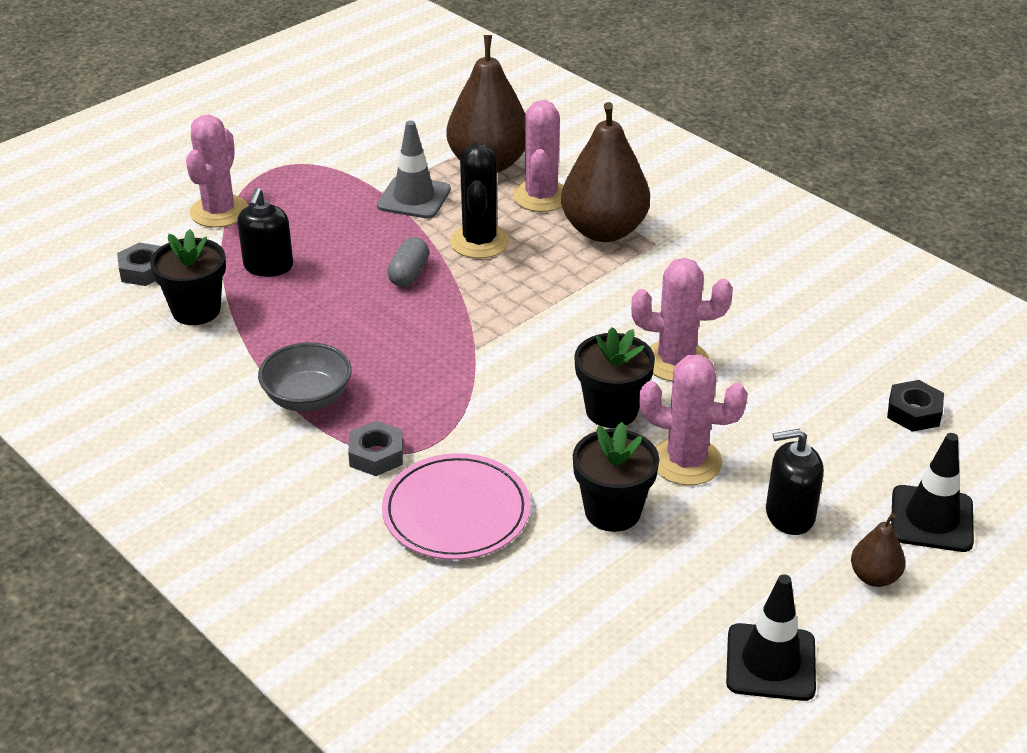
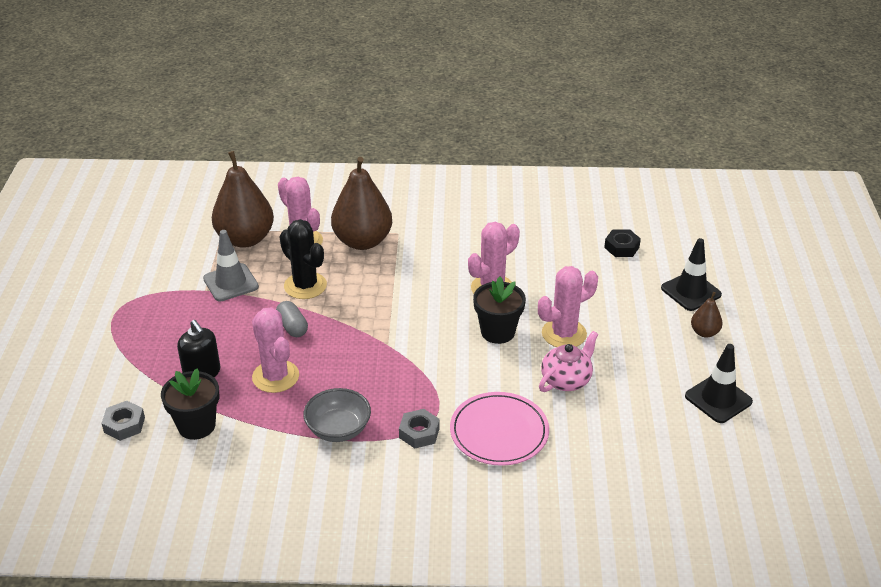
camera: 45 degrees left, 0 degrees up
(219, 211) = (119, 360): pink cactus -> pink cactus (275, 376)
(612, 511) = (566, 380): black flower pot -> pink teapot
(789, 515) = (638, 328): black soap dispenser -> none

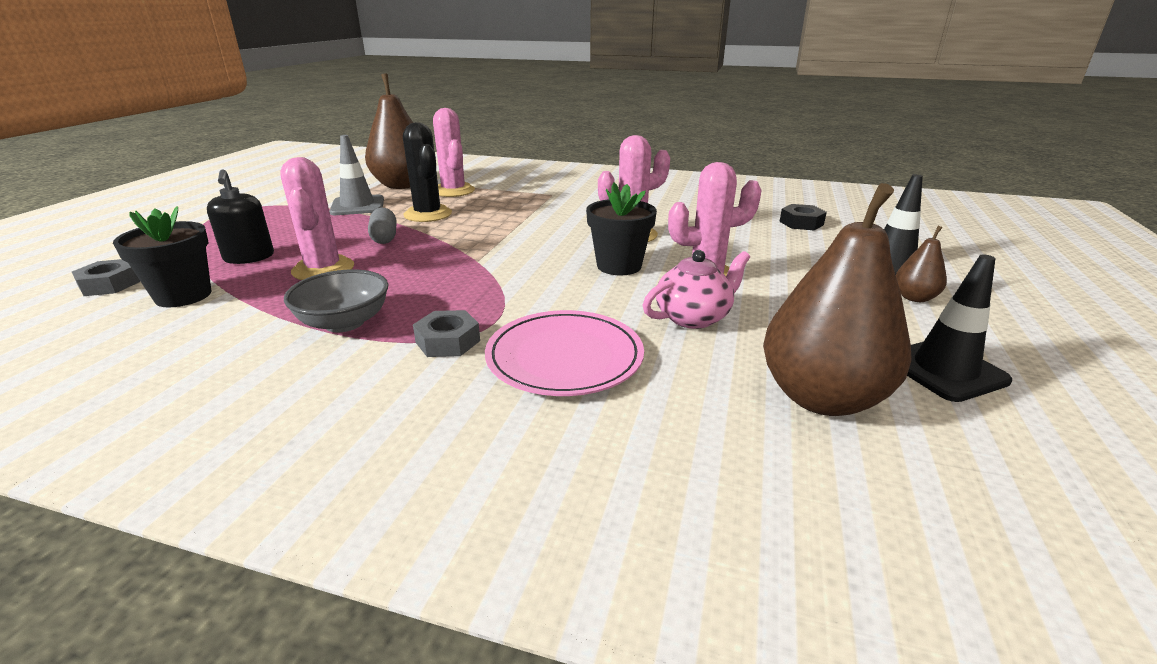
camera: 15 degrees right, 10 degrees down
(362, 241) = (512, 195): brown pear -> brown pear (821, 398)

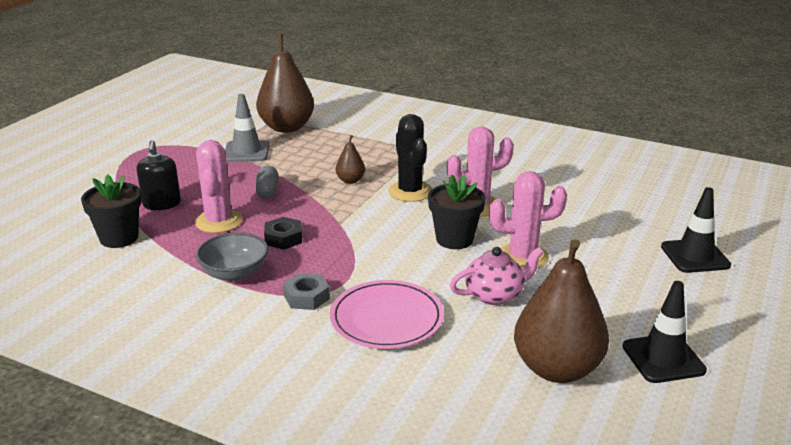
camera: 10 degrees right, 0 degrees up
(109, 284) = (65, 222): grey nut -> none
(428, 214) = (306, 167): black cactus -> black cactus (410, 191)
(453, 191) = (332, 138): pink cactus -> none
(801, 223) = (640, 205): black nut -> black nut (283, 238)
(914, 298) = (687, 294): brown pear -> brown pear (350, 180)

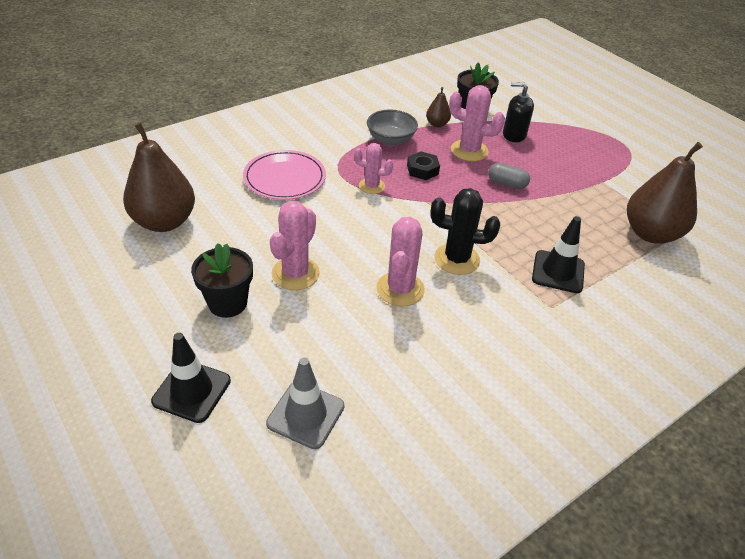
camera: 115 degrees right, 15 degrees up
(246, 152) = (597, 194): grey traffic cone -> grey traffic cone (305, 415)
(306, 297) = (338, 157): grey nut -> none
(344, 259) = (371, 186): none -> pink cactus
(350, 180) = (501, 232): brown pear -> brown pear (437, 124)
(454, 239) = (354, 249): black flower pot -> black flower pot (227, 303)
(495, 295) = (262, 234): pink teapot -> none
(663, 358) = (115, 274): black traffic cone -> black traffic cone (558, 272)

